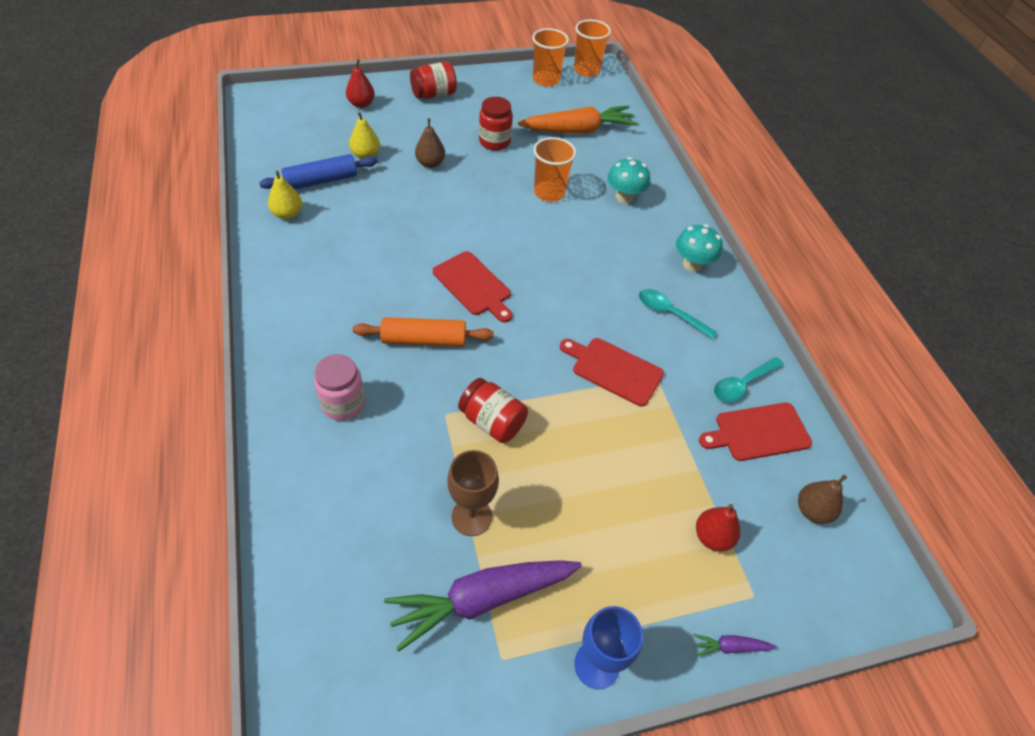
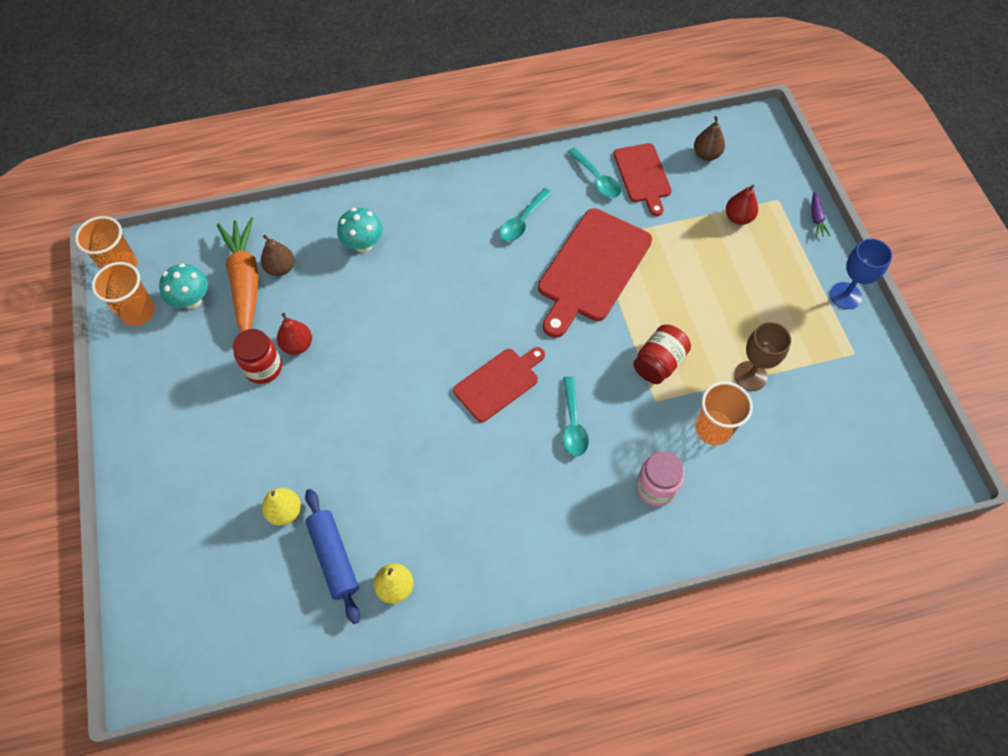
camera: 85 degrees left, 10 degrees up
(361, 104) = (174, 530): red pear -> red pear (297, 345)
(424, 340) = (573, 423): orange rolling pin -> turquoise spoon
(430, 163) = (303, 436): brown pear -> brown pear (280, 268)
(434, 94) = (159, 441): red jar -> none
(482, 599) = (815, 367): purple carrot -> none
(549, 192) = (356, 313): orange cup -> orange cup (713, 429)
(614, 370) = (592, 269): red cutting board -> red cutting board, size x1.65
(692, 264) = (459, 197): turquoise mushroom -> turquoise mushroom (192, 300)

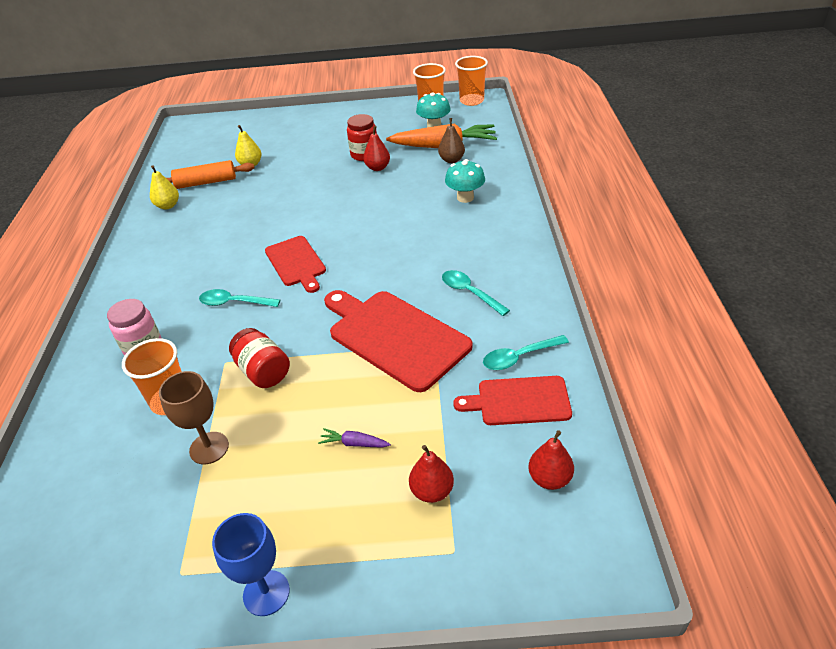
camera: 105 degrees right, 20 degrees down
(334, 557) = (206, 182): blue rolling pin -> orange rolling pin
(706, 154) = (549, 478): brown pear -> red pear
(816, 218) = (408, 597): purple carrot -> purple carrot (354, 443)

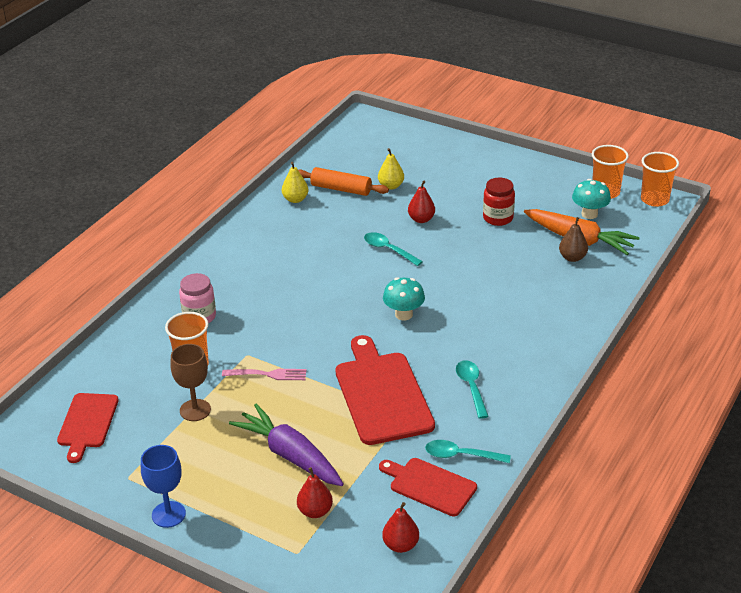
camera: 30 degrees right, 5 degrees down
(234, 303) = (286, 310): turquoise spoon -> turquoise spoon (388, 250)
(263, 371) = (268, 374): red jar -> pink fork
(296, 263) = (357, 298): red cutting board -> red cutting board (87, 423)
(354, 443) = (290, 455): purple carrot -> purple carrot, size x2.43
(377, 168) = (498, 237): red pear -> red pear (421, 219)
(465, 197) = (548, 301): turquoise mushroom -> turquoise mushroom (403, 314)

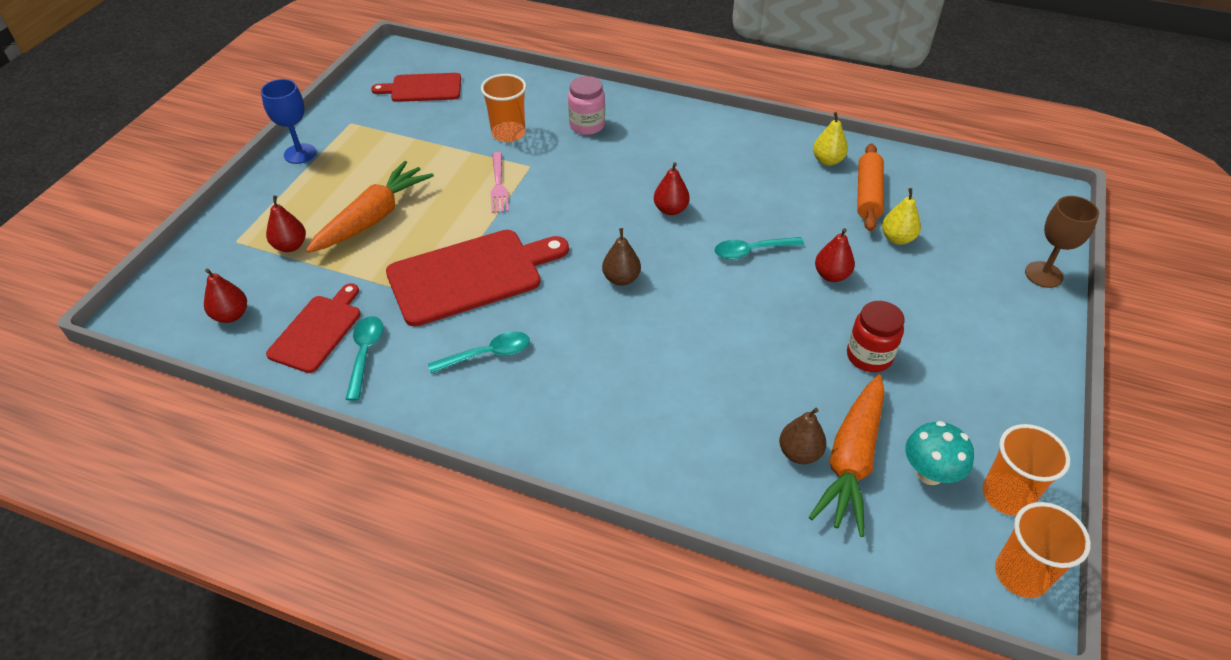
camera: 80 degrees right, 10 degrees up
(195, 410) = (441, 146): brown goblet -> brown goblet (1043, 274)
(290, 455) = (373, 218): purple carrot -> orange carrot
(330, 282) = (670, 209): none -> red pear
(388, 250) = (751, 251): turquoise spoon -> turquoise spoon turned 135 degrees counterclockwise
(403, 314) = (621, 279): turquoise mushroom -> brown pear

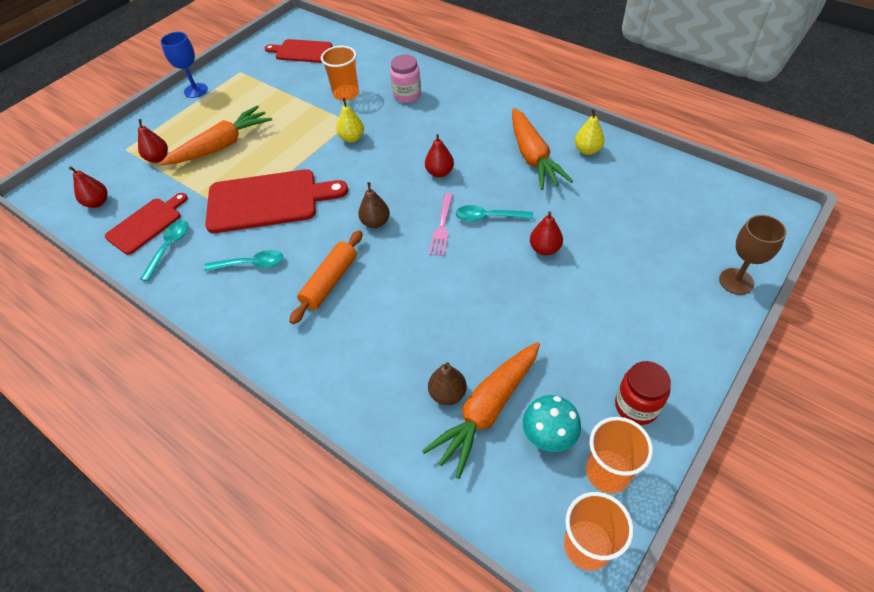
camera: 20 degrees right, 5 degrees up
(498, 185) = (320, 133): pink fork -> pink fork (442, 227)
(770, 176) = (533, 157): none -> orange carrot
(868, 195) = (608, 184): orange rolling pin -> orange rolling pin (330, 282)
(869, 356) = (544, 324): red jar -> red jar (636, 406)
(897, 238) = (616, 226): yellow pear -> yellow pear (352, 138)

